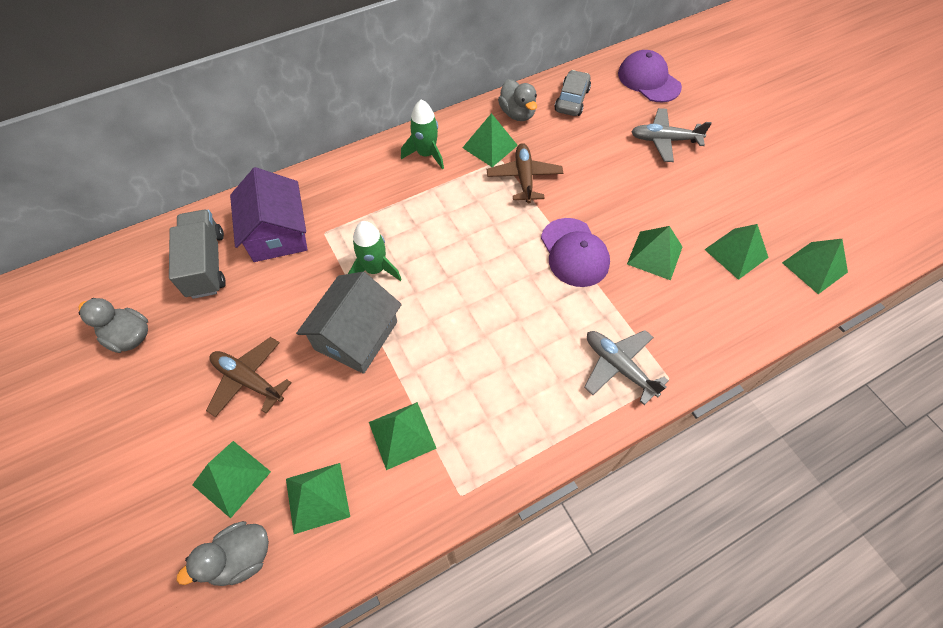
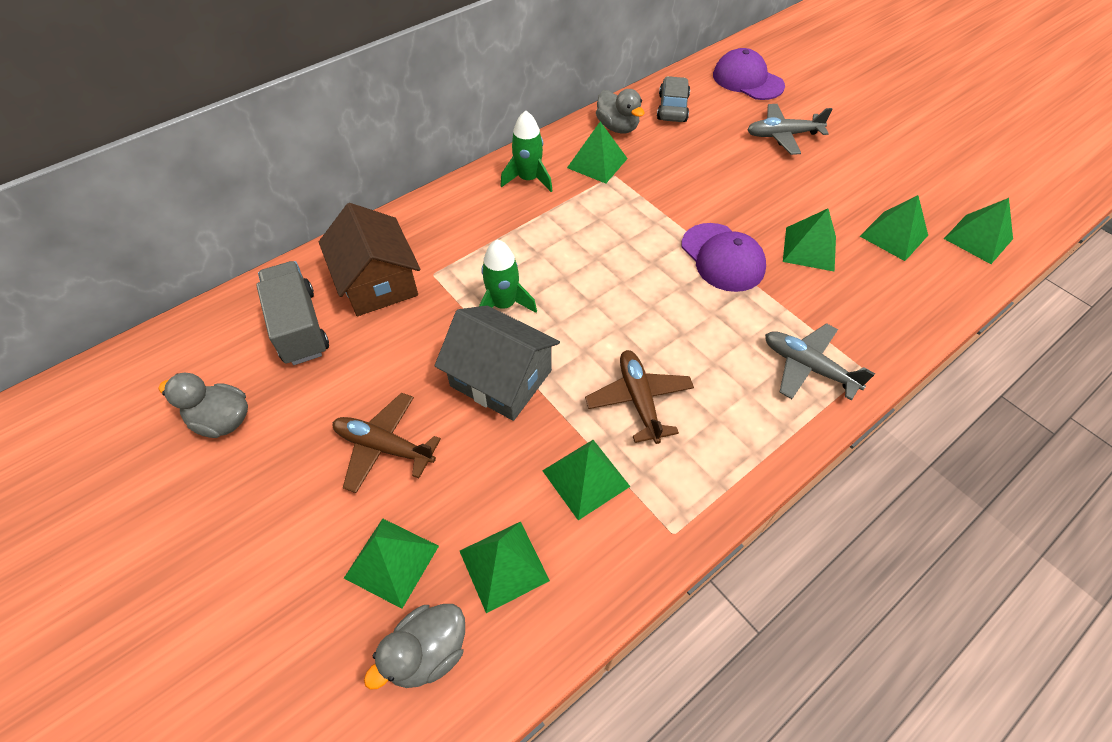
camera: 10 degrees left, 5 degrees down
(277, 233) = (377, 282): purple house -> brown house
(356, 335) = (501, 378): grey house -> grey house turned 75 degrees counterclockwise
(524, 178) = (644, 190): brown plane -> brown plane (639, 400)

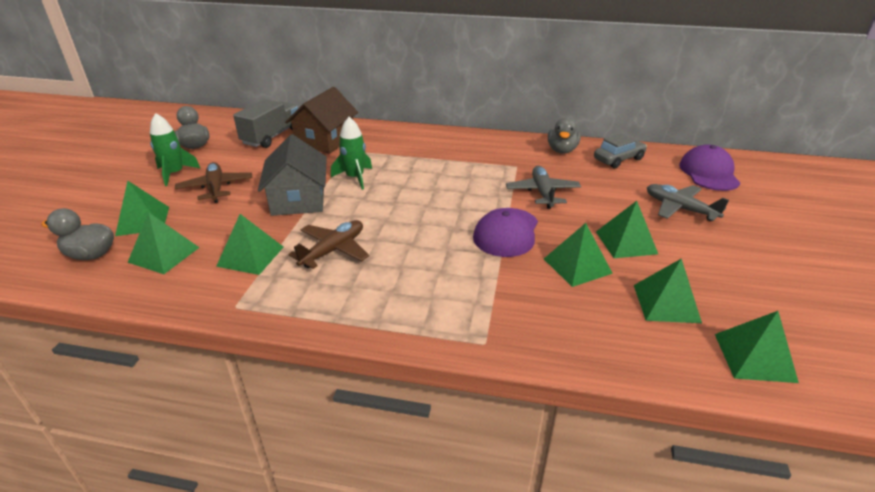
camera: 50 degrees right, 20 degrees down
(528, 179) = (465, 144): green rocket -> green rocket (175, 174)
(597, 163) = (517, 157): green pyramid -> green pyramid (626, 242)
(808, 367) = (450, 310): grey plane -> grey plane (542, 193)

